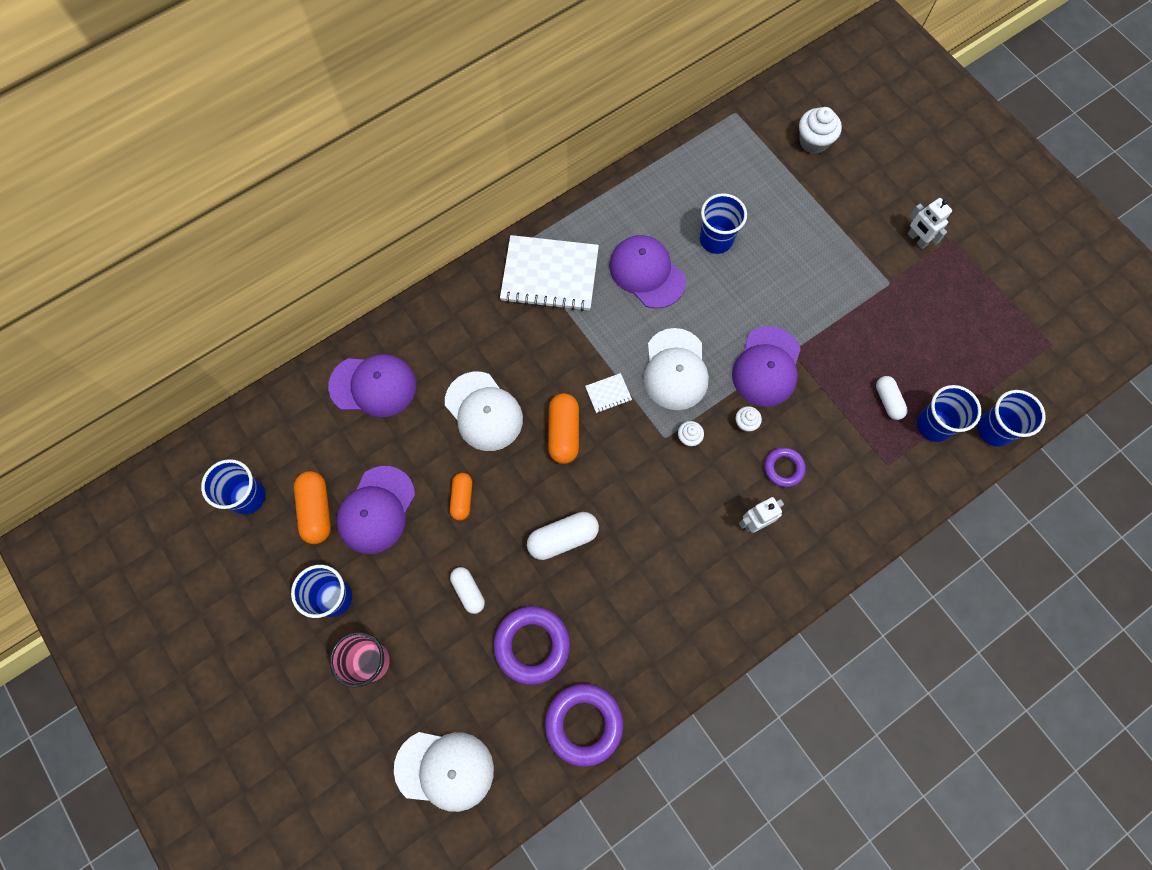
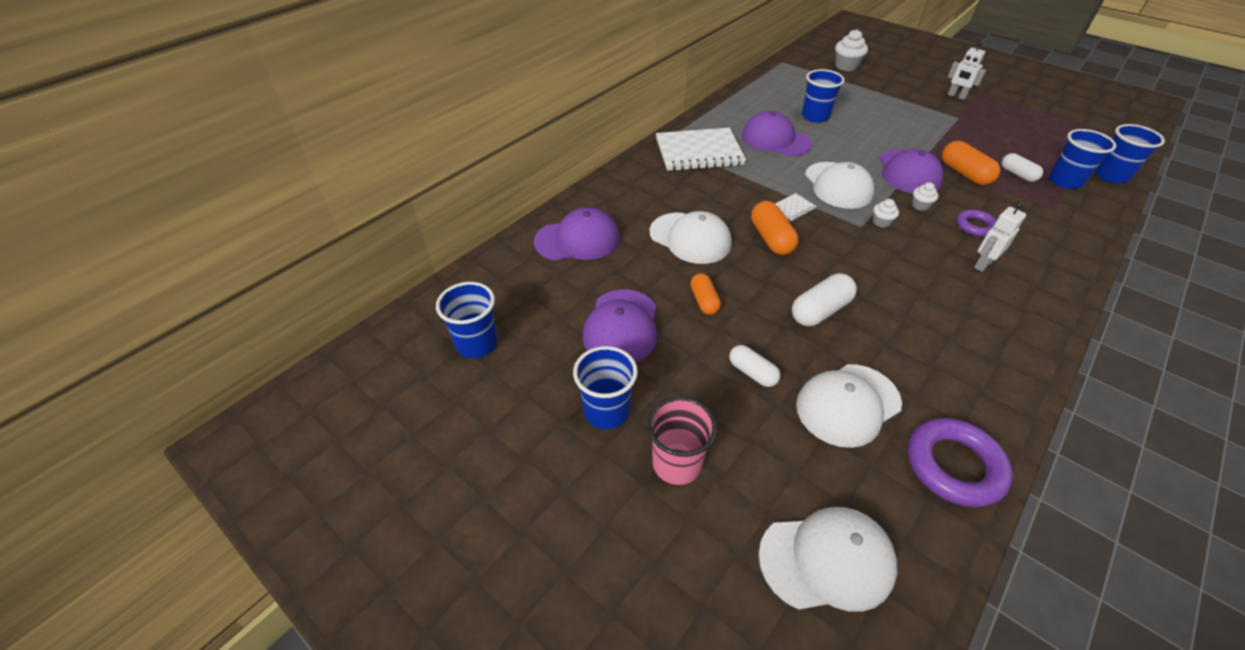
camera: 15 degrees left, 25 degrees down
(316, 510) = (557, 340): orange capsule -> orange capsule (964, 173)
(532, 645) = (848, 404): purple ring -> white cap

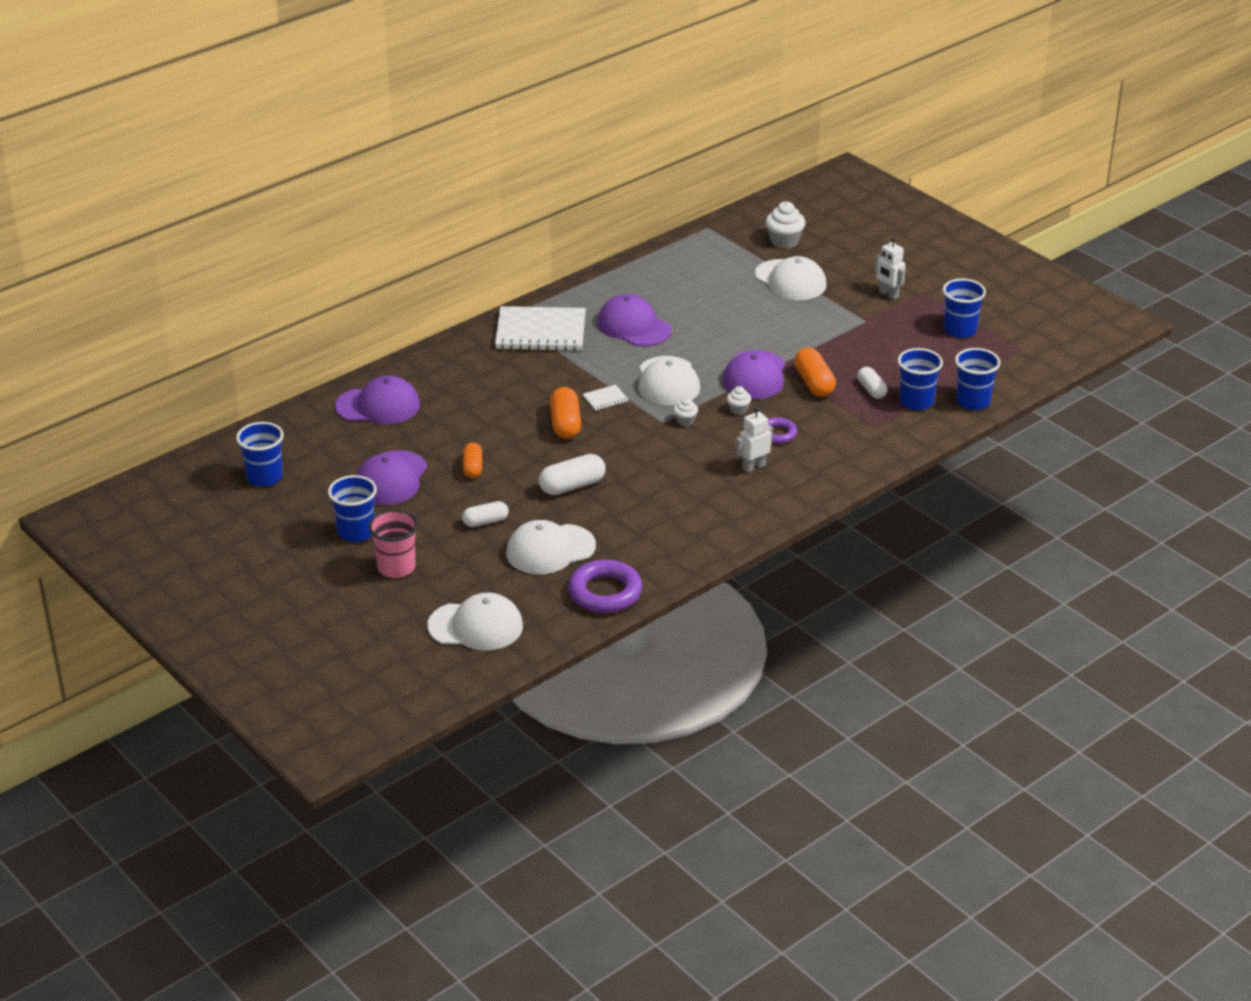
camera: 10 degrees right, 10 degrees down
(690, 238) = (487, 415): white cap -> white cap (790, 280)
(752, 373) = (485, 521): white capsule -> white capsule turned 75 degrees counterclockwise
(815, 116) = (697, 303): blue cup -> blue cup (960, 330)

